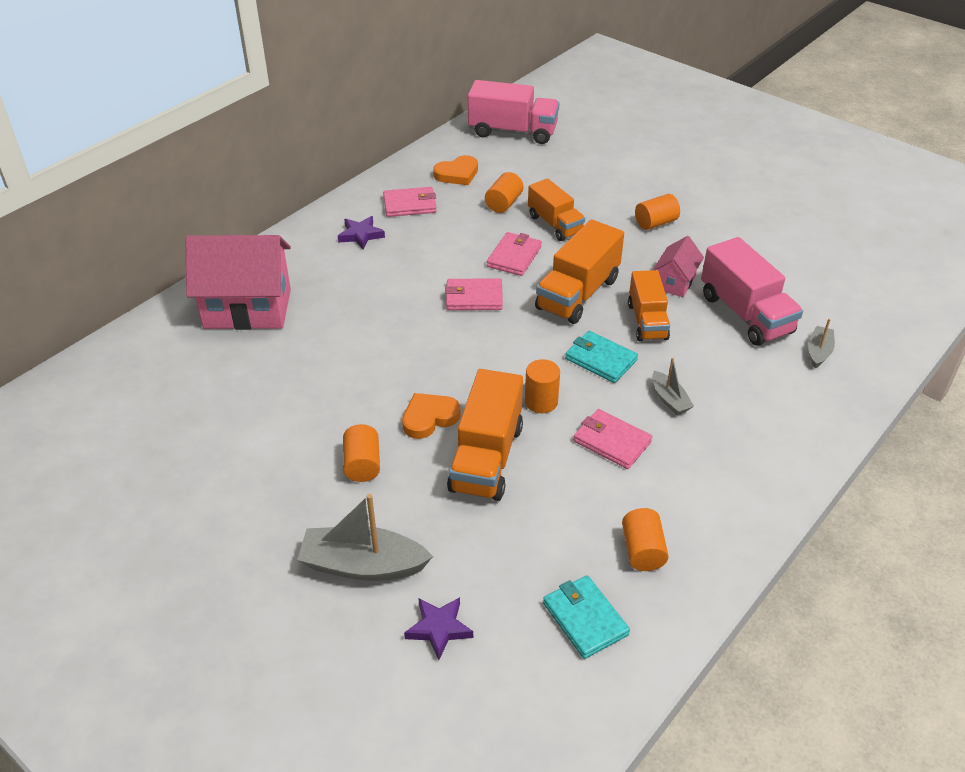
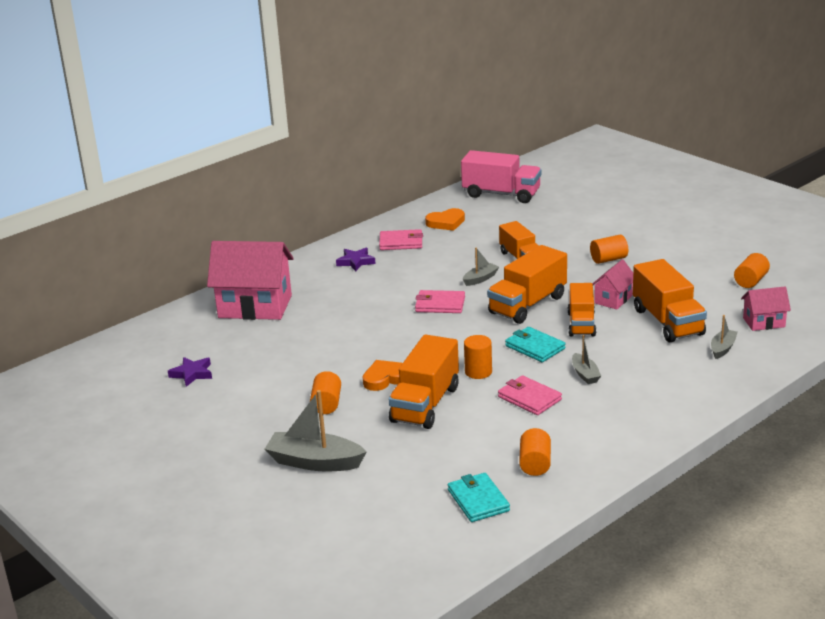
camera: 10 degrees right, 15 degrees down
(439, 628) = (364, 500): purple star -> purple star (192, 374)
(504, 203) = (481, 243): orange cylinder -> orange cylinder (751, 281)
(514, 256) = (480, 279): pink wallet -> grey boat
(745, 314) = (667, 322): pink truck -> orange truck
(854, 310) = (764, 322): none -> pink house

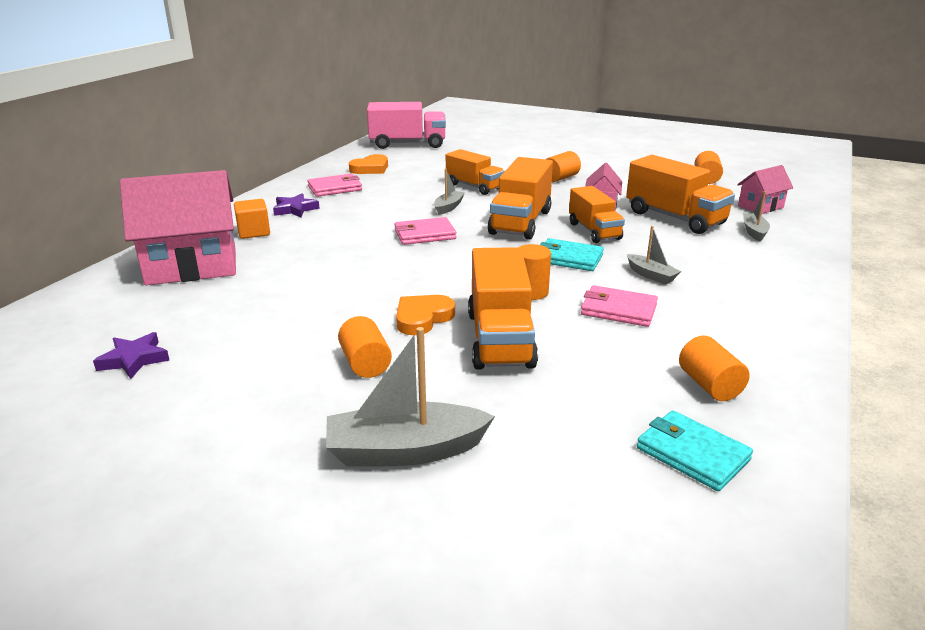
camera: 25 degrees left, 0 degrees up
(312, 281) = (254, 232): none -> orange cube

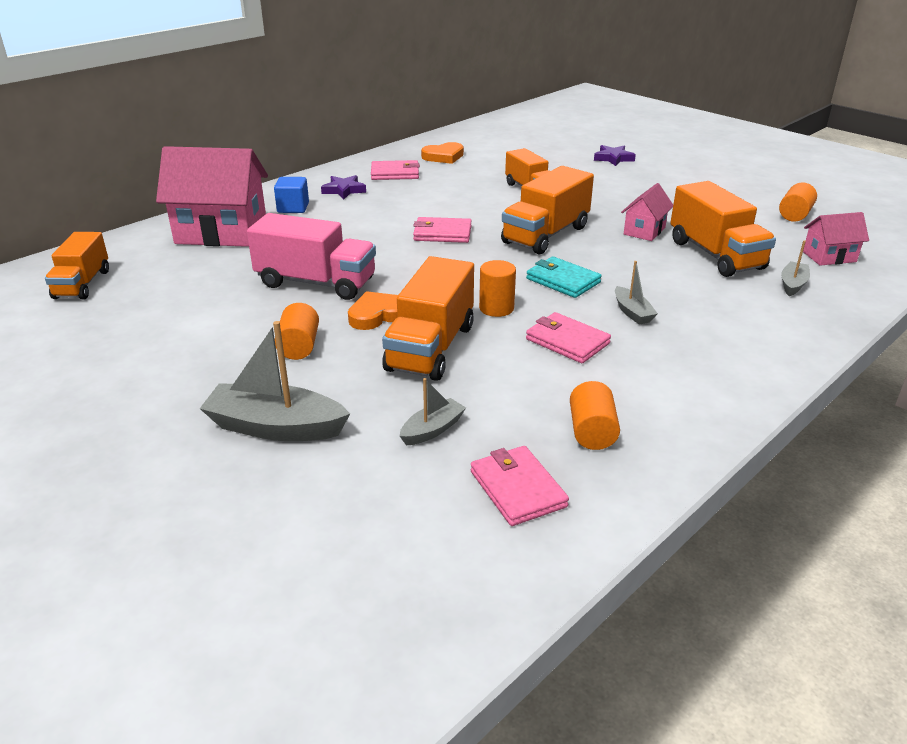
camera: 20 degrees right, 5 degrees up
(134, 359) = (126, 307): purple star -> purple star (613, 158)
(254, 232) = (293, 208): orange cube -> blue cube
(407, 144) = (500, 134): pink truck -> pink truck (316, 283)
(448, 207) = (487, 208): grey boat -> grey boat (432, 430)
(560, 178) = (628, 192): orange cylinder -> none
(594, 231) = (613, 256): orange truck -> orange truck (82, 284)
(692, 454) = (517, 489): turquoise wallet -> pink wallet

